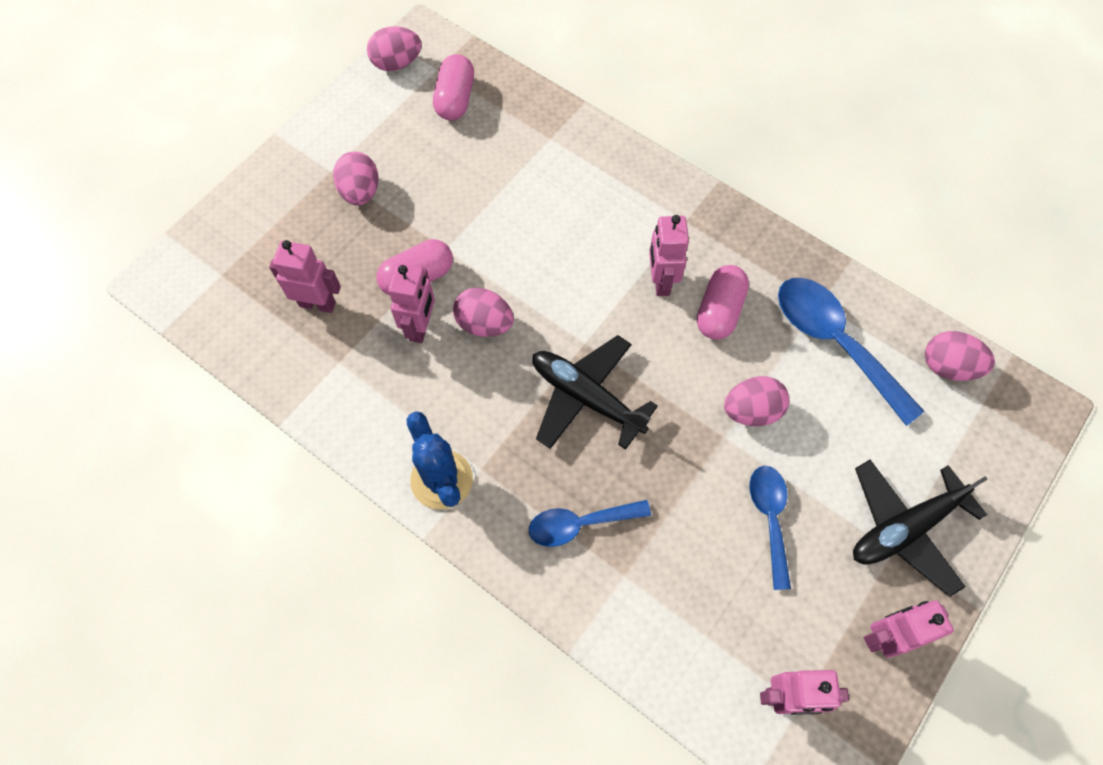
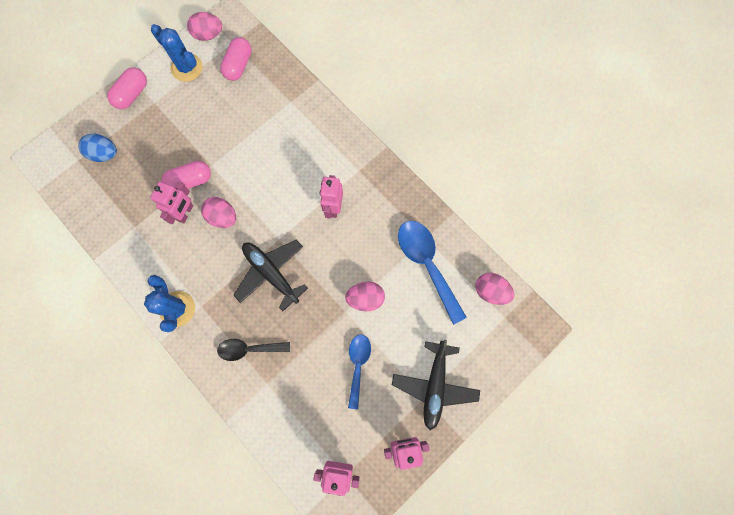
camera: 10 degrees right, 10 degrees up
(266, 258) = (105, 154): none -> blue egg
(317, 304) = (129, 188): pink robot -> none
(360, 192) = (168, 119): pink egg -> none
(373, 114) = (187, 68): none -> blue cactus
(580, 524) = (249, 349): blue spoon -> black spoon
(719, 311) = (363, 232): pink capsule -> pink capsule (132, 94)
(905, 528) = (434, 385): black plane -> black plane turned 60 degrees counterclockwise

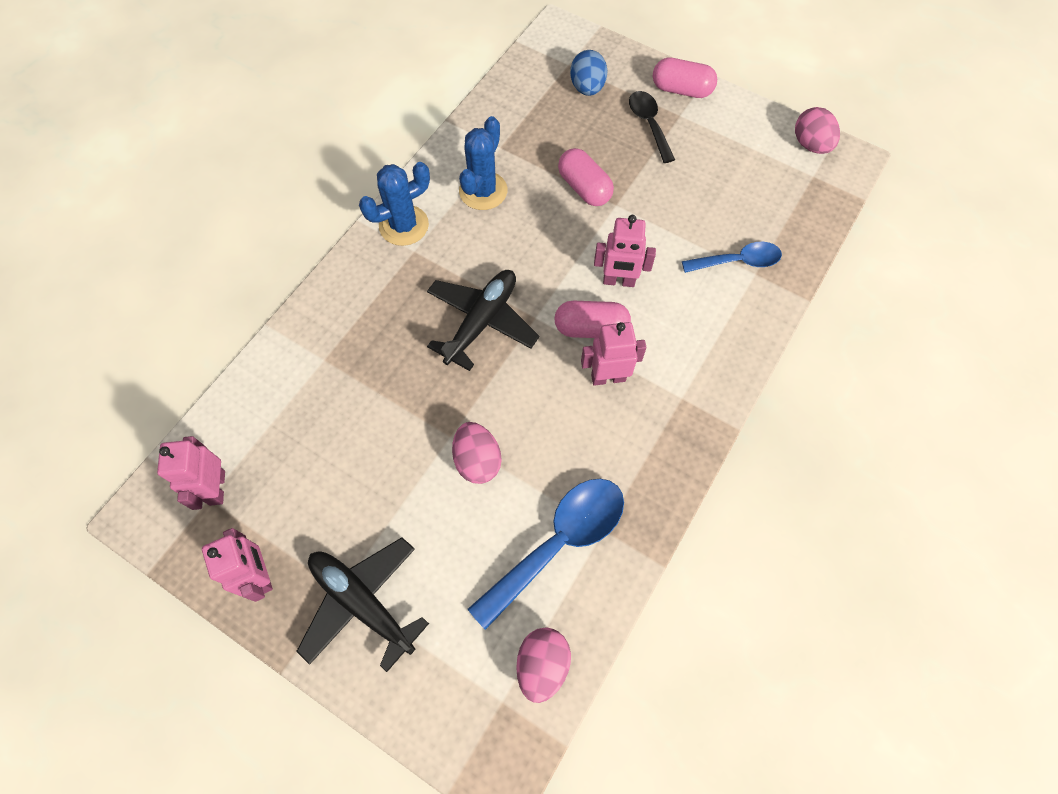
camera: 75 degrees right, 10 degrees down
(185, 213) = (537, 196): pink robot -> pink robot (618, 281)
(187, 68) = (748, 135): blue cactus -> blue cactus (483, 191)
(223, 217) = (545, 240): pink egg -> none
(238, 65) = (781, 193): pink capsule -> pink capsule (591, 328)
(249, 349) = (367, 324): black spoon -> black spoon (649, 124)
(358, 365) = (372, 476): blue spoon -> blue spoon (737, 261)
(434, 385) = (362, 602): black plane -> black plane turned 45 degrees clockwise

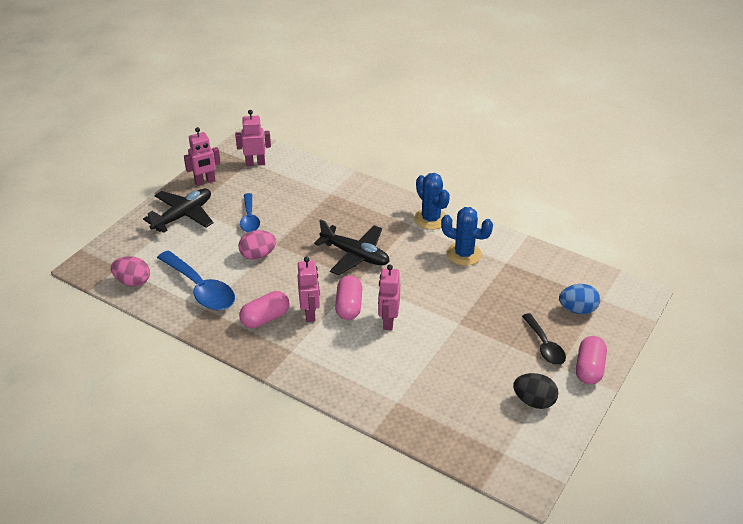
camera: 90 degrees right, 25 degrees down
(584, 188) = (472, 306): pink capsule -> pink capsule (265, 318)
(649, 124) = (544, 346): black spoon -> black spoon turned 90 degrees clockwise
(736, 143) = (534, 401): none -> black egg
(737, 261) = (408, 391): blue spoon -> blue spoon (249, 218)
(810, 145) = (540, 455): pink egg -> none

